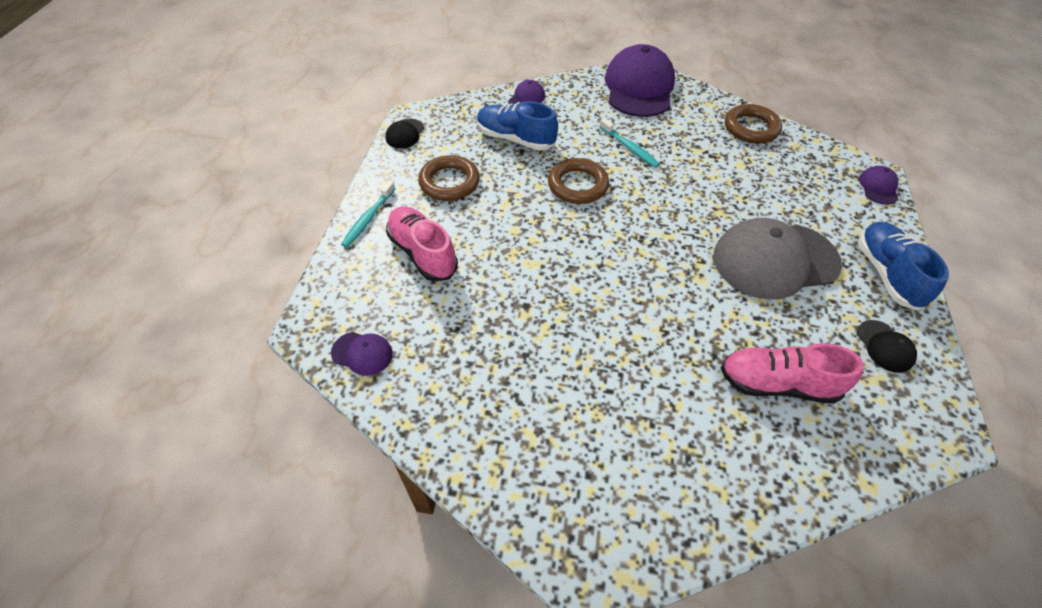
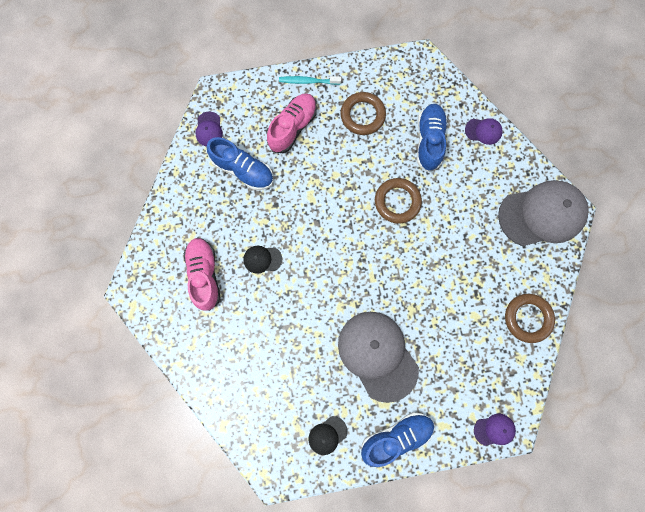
camera: 70 degrees right, 25 degrees up
(405, 134) = (399, 63): black cap -> black cap (262, 259)
(453, 328) = (243, 170): none -> blue shoe
(629, 147) = (457, 227): turquoise toothbrush -> none
(639, 87) = (542, 214): purple cap -> grey cap
(777, 384) = (273, 368): pink shoe -> pink shoe (204, 275)

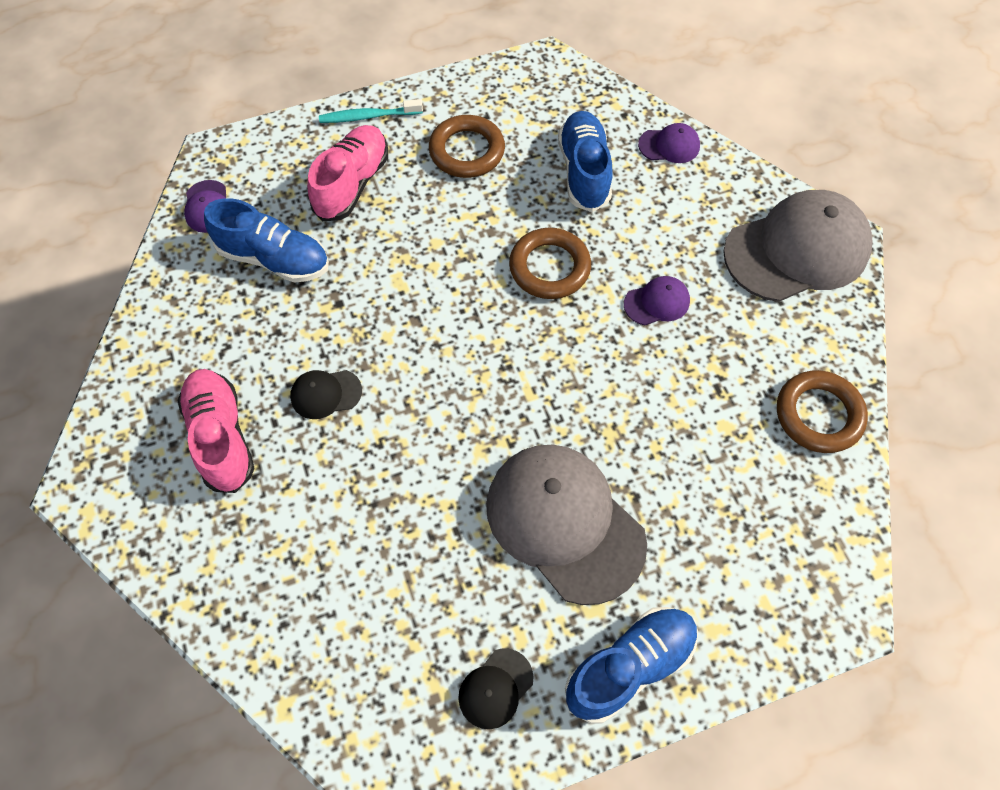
camera: 10 degrees left, 15 degrees down
(494, 430) = (811, 619): purple cap -> purple cap (657, 302)

